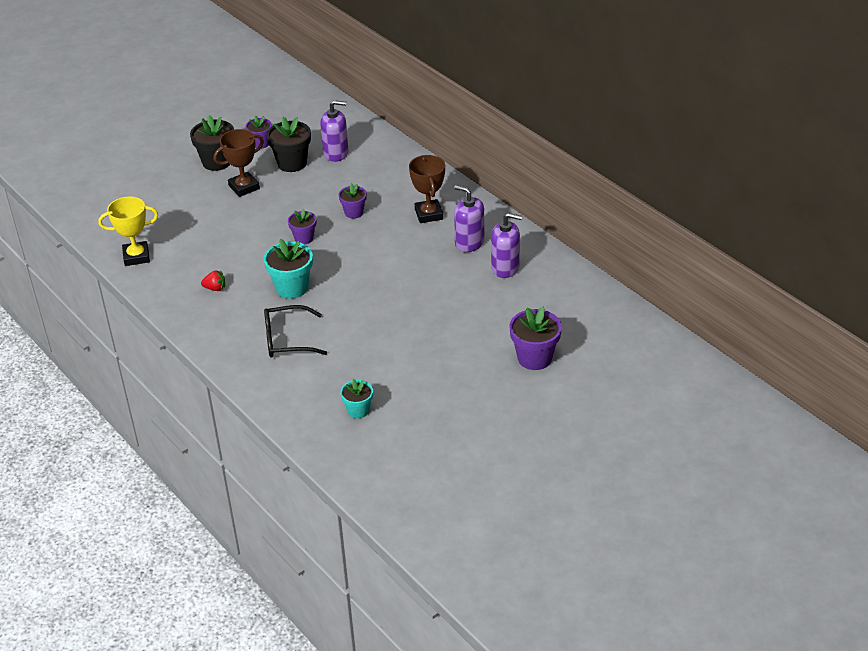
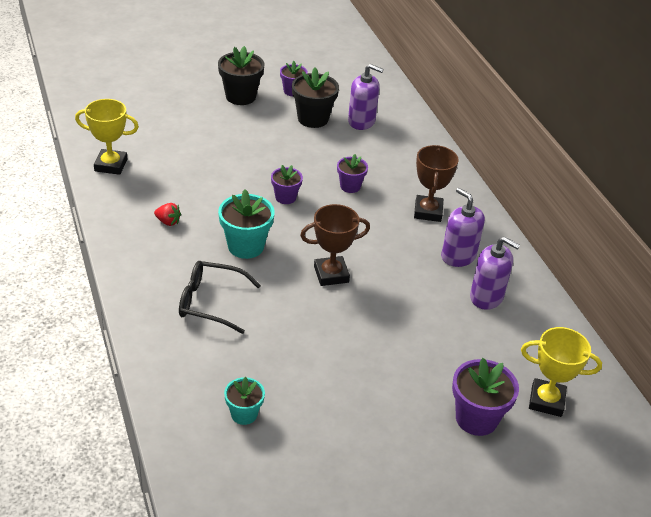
camera: 15 degrees right, 0 degrees up
(244, 187) = (253, 128): brown trophy -> brown trophy (331, 274)
(581, 329) = (546, 401): none -> yellow trophy

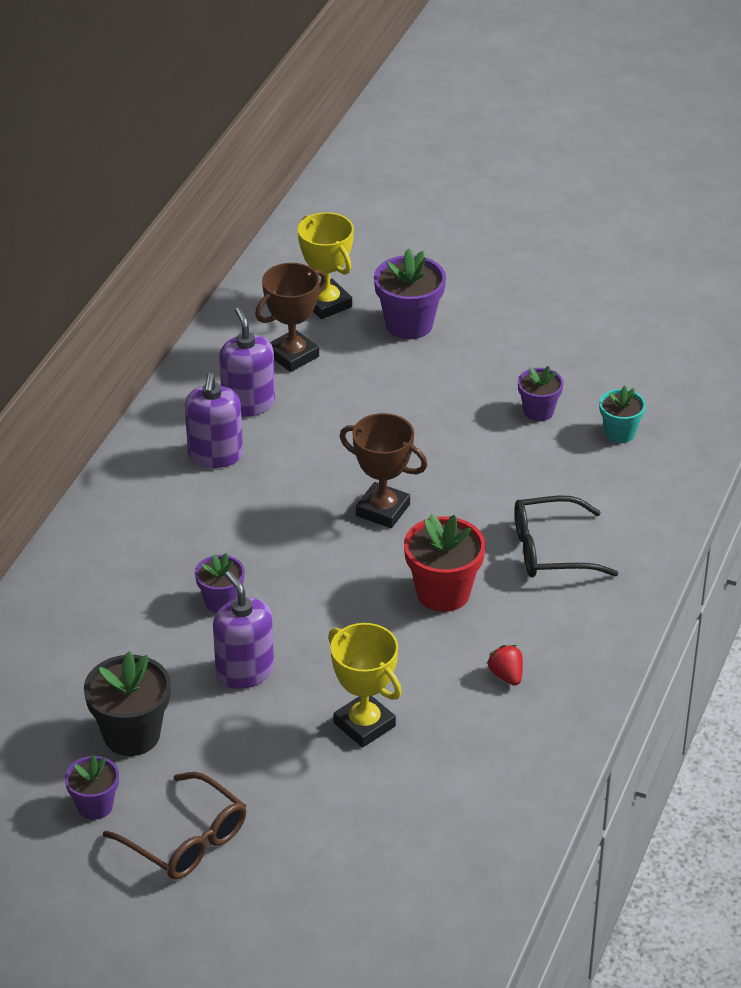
camera: 135 degrees left, 0 degrees up
(111, 165) = (505, 810): yellow trophy -> yellow trophy (364, 724)
(210, 302) = (551, 550): black glasses -> black glasses turned 120 degrees clockwise
(240, 96) = (186, 840): black flower pot -> brown glasses
(246, 246) = (443, 593): turquoise flower pot -> red flower pot
(285, 197) = (322, 630): purple flower pot -> purple flower pot (538, 411)
(361, 121) = (70, 691): purple soap dispenser -> purple soap dispenser (245, 671)
(428, 212) = (173, 519): brown trophy -> brown trophy (292, 355)

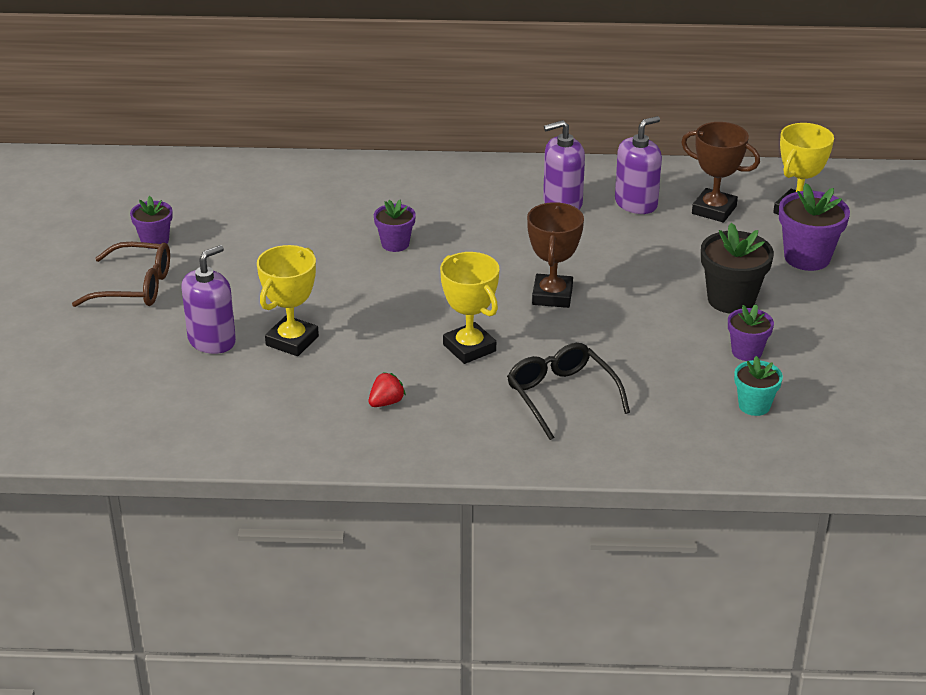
camera: 70 degrees right, 5 degrees down
(132, 735) = (232, 239): black flower pot -> black flower pot (731, 300)
(186, 840) = (135, 287): brown glasses -> brown glasses turned 105 degrees counterclockwise
(245, 671) = (323, 272): purple soap dispenser -> purple soap dispenser (212, 340)
(443, 593) = (469, 348): red flower pot -> yellow trophy

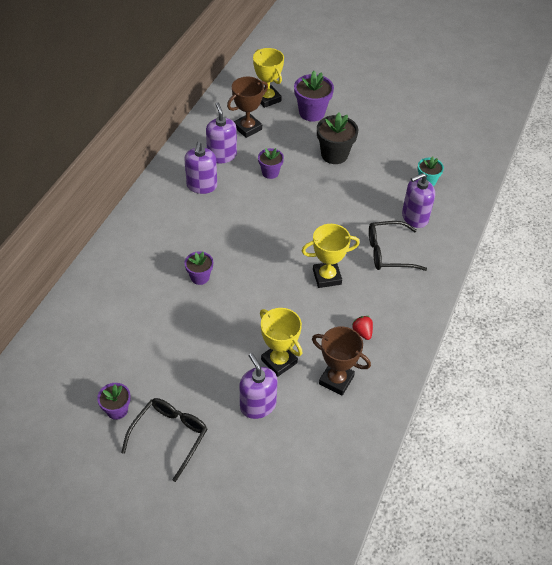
camera: 70 degrees left, 15 degrees up
(135, 287) = (170, 436): brown glasses -> black glasses
(552, 296) = (294, 223): brown trophy -> brown trophy (336, 380)
(659, 408) = (414, 217): none -> purple soap dispenser
(746, 352) = (382, 167): purple flower pot -> purple flower pot (270, 172)

